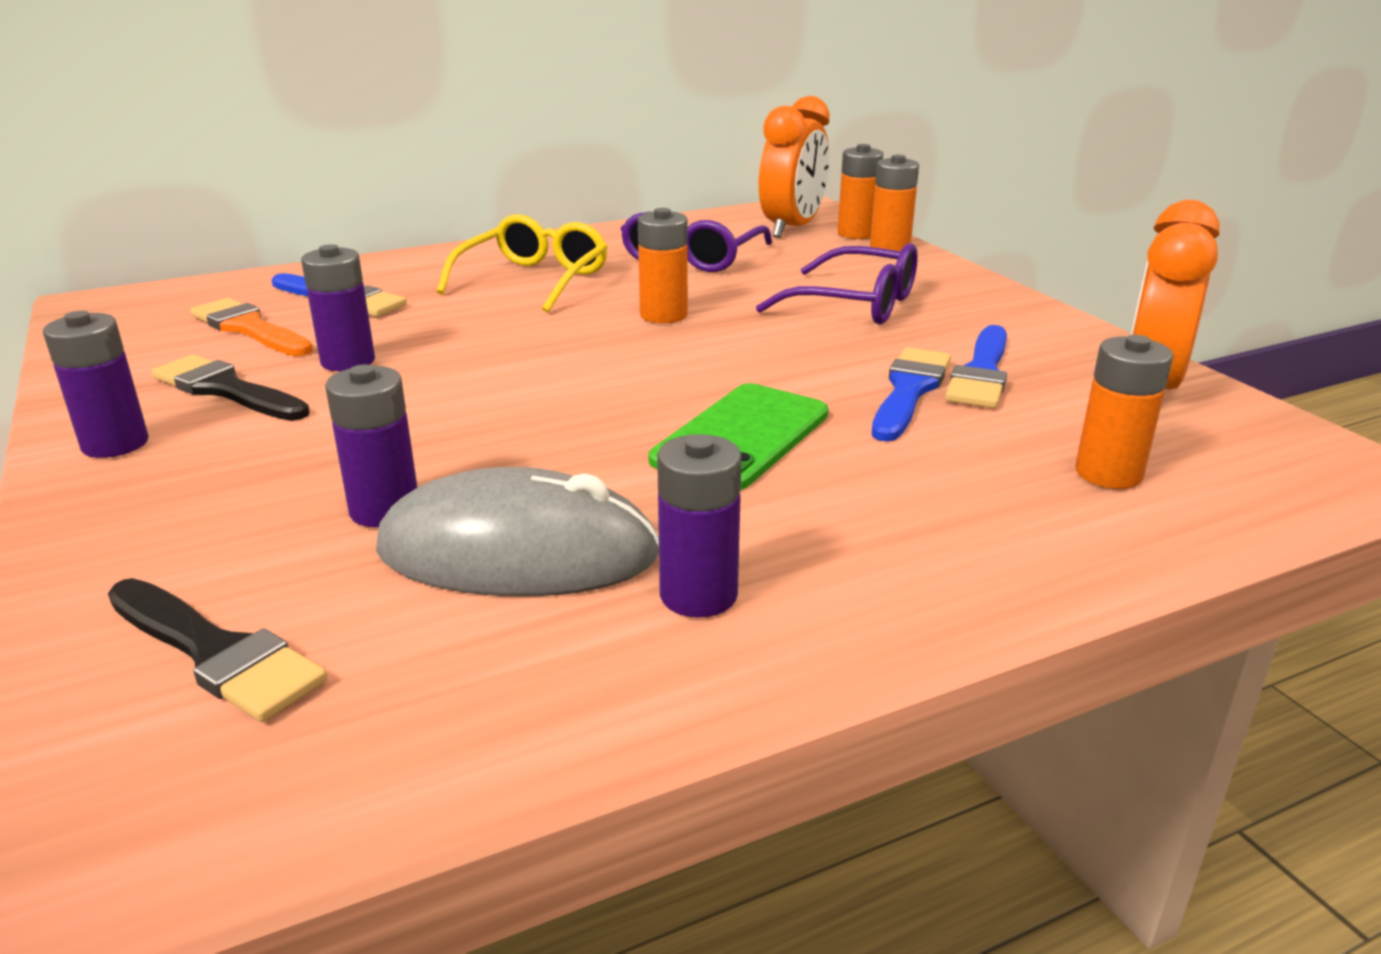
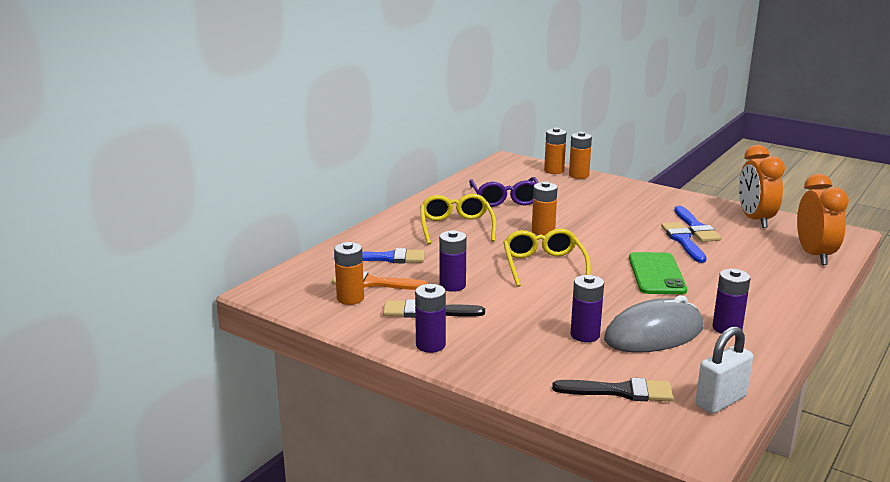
camera: 30 degrees left, 5 degrees down
(368, 771) = (720, 401): none -> white padlock
(556, 368) = (543, 265): none -> yellow glasses
(792, 228) = (522, 174): orange clock -> orange clock (814, 255)
(856, 304) = (609, 208): purple glasses -> none
(1108, 473) = (782, 255): orange battery -> orange battery (350, 298)

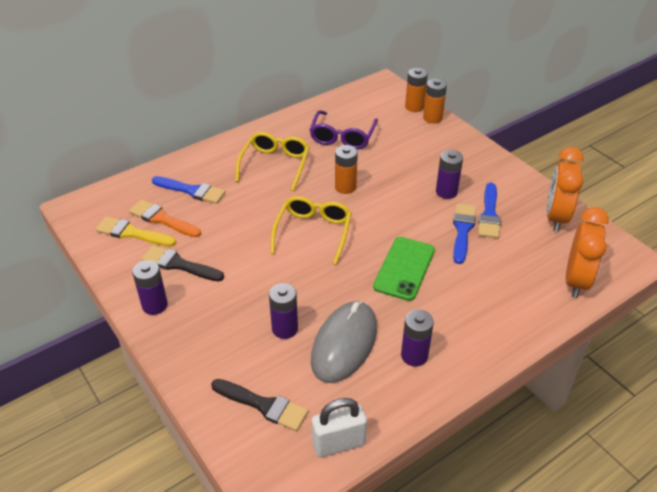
camera: 20 degrees right, 20 degrees up
(350, 298) = (132, 233): orange battery -> yellow brush
(452, 285) = (221, 238): purple battery -> purple battery (446, 192)
(654, 334) = (344, 344): grey mouse -> grey mouse turned 60 degrees counterclockwise

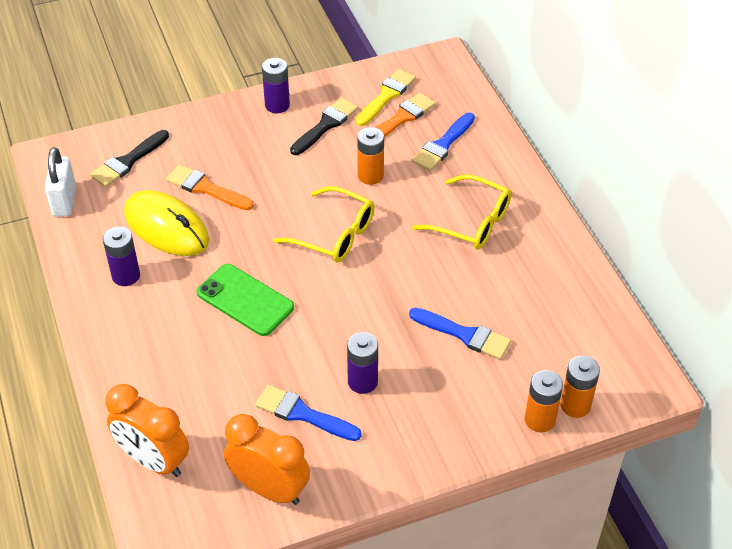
camera: 105 degrees right, 5 degrees up
(285, 329) = (206, 188): purple battery -> orange brush
(342, 137) = (515, 300): purple glasses -> none
(344, 344) = (166, 227): grey mouse -> yellow mouse
(345, 187) = (406, 280): orange battery -> orange battery (370, 175)
(462, 230) = (284, 375): blue brush -> blue brush (464, 335)

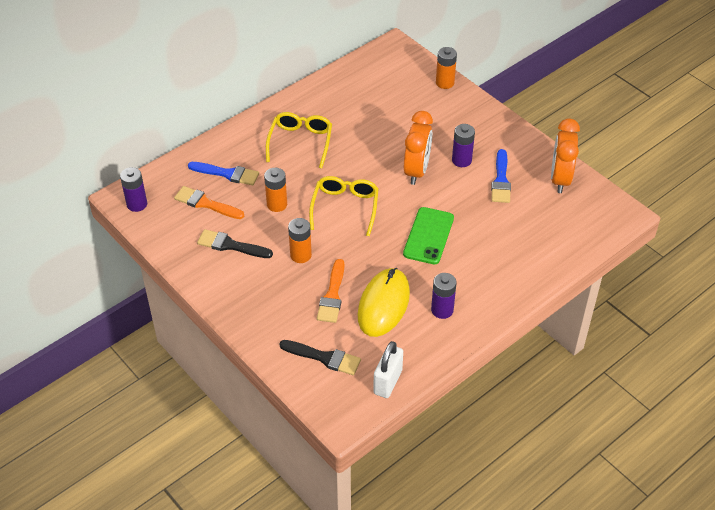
camera: 110 degrees left, 0 degrees up
(64, 201) = (387, 382): white padlock -> white padlock turned 45 degrees counterclockwise
(154, 460) = (576, 237): orange clock -> orange clock (416, 171)
(277, 105) = (217, 283): purple battery -> purple battery (137, 204)
(386, 96) = (182, 219): yellow brush -> none
(464, 335) = (400, 125): blue brush -> none
(575, 405) = (426, 71): orange battery -> orange battery (300, 255)

